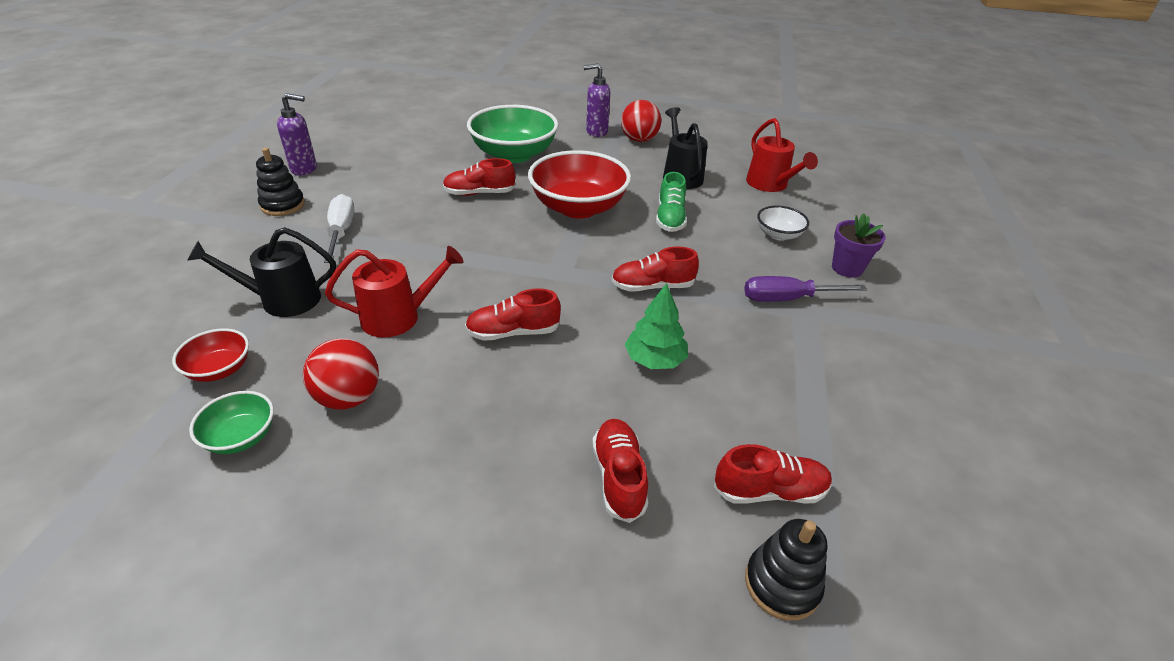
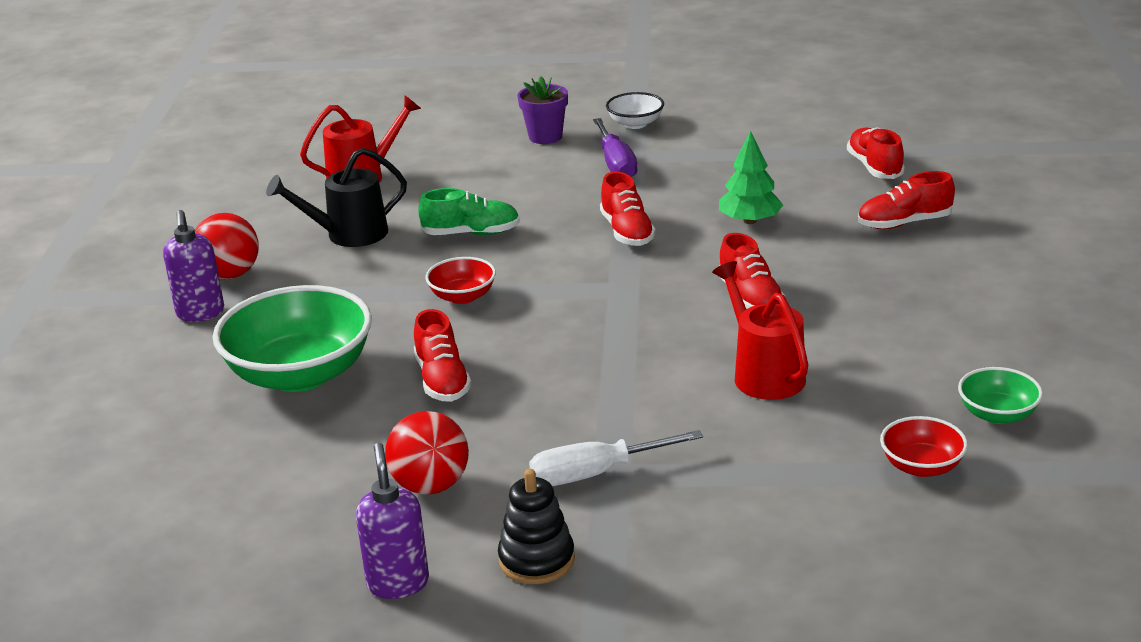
camera: 95 degrees left, 10 degrees down
(282, 300) = (777, 468): black watering can -> none
(348, 398) = (906, 369): red ball -> red ball (430, 486)
(578, 208) = (462, 296): red bowl -> red bowl, size x0.48
(778, 235) = (488, 170): white bowl -> white bowl (635, 124)
(782, 584) = (952, 162): black stacking toy -> none

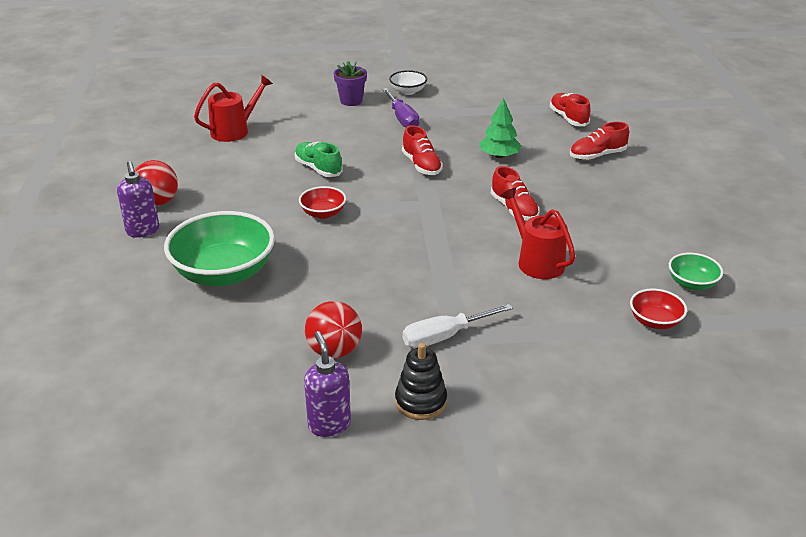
camera: 10 degrees left, 5 degrees up
(348, 234) = (234, 171): black watering can -> none
(442, 380) = (324, 274): red shoe -> none
(471, 233) = (318, 168): green shoe -> green shoe turned 120 degrees counterclockwise

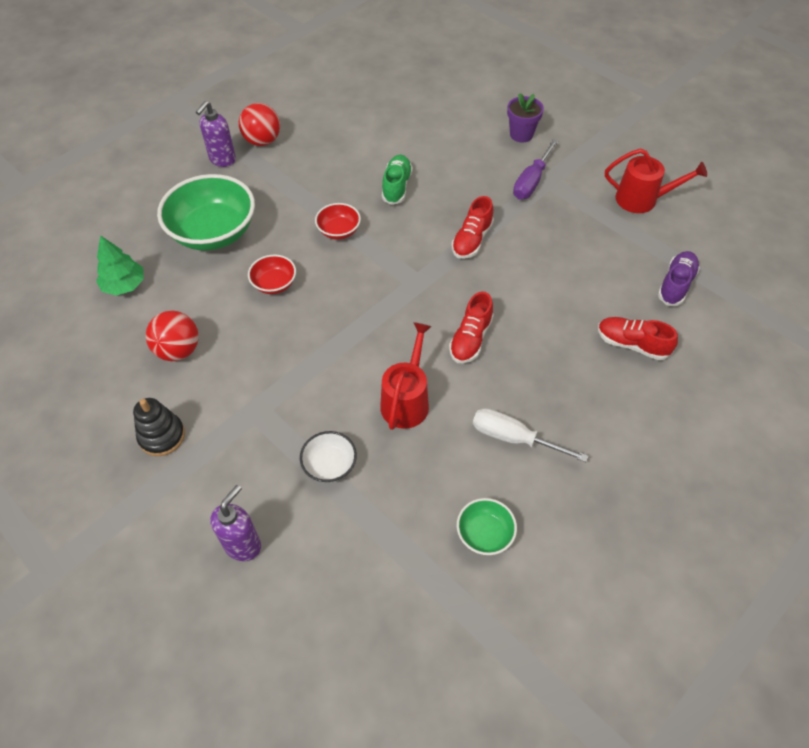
camera: 50 degrees right, 20 degrees up
(234, 130) = (397, 108): red watering can -> red watering can (642, 200)
(329, 424) = (99, 400): purple soap dispenser -> purple soap dispenser (243, 545)
(408, 91) = (582, 155): white bowl -> white bowl (330, 465)
(445, 336) = (250, 403): white screwdriver -> white screwdriver (514, 438)
(499, 156) = (546, 278): green tree -> green tree (124, 285)
(568, 118) = (676, 285): red shoe -> purple shoe
(655, 321) = (397, 535): red bowl -> red bowl (274, 284)

